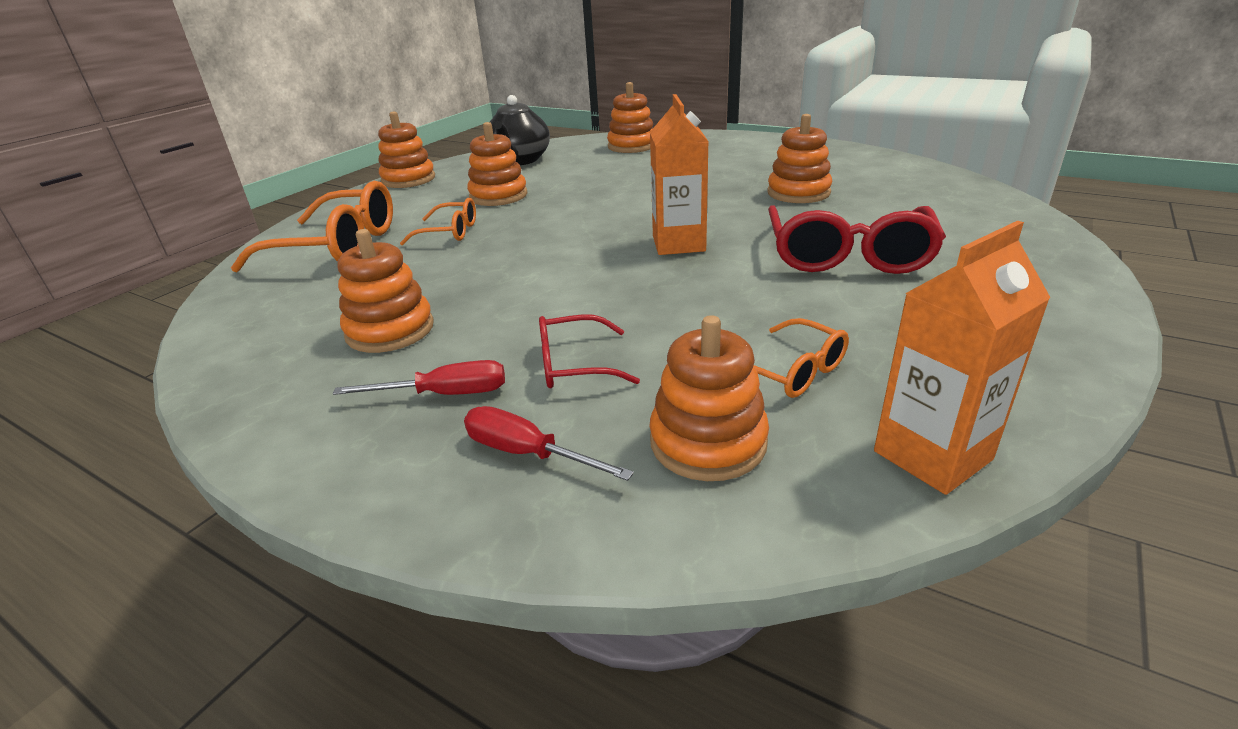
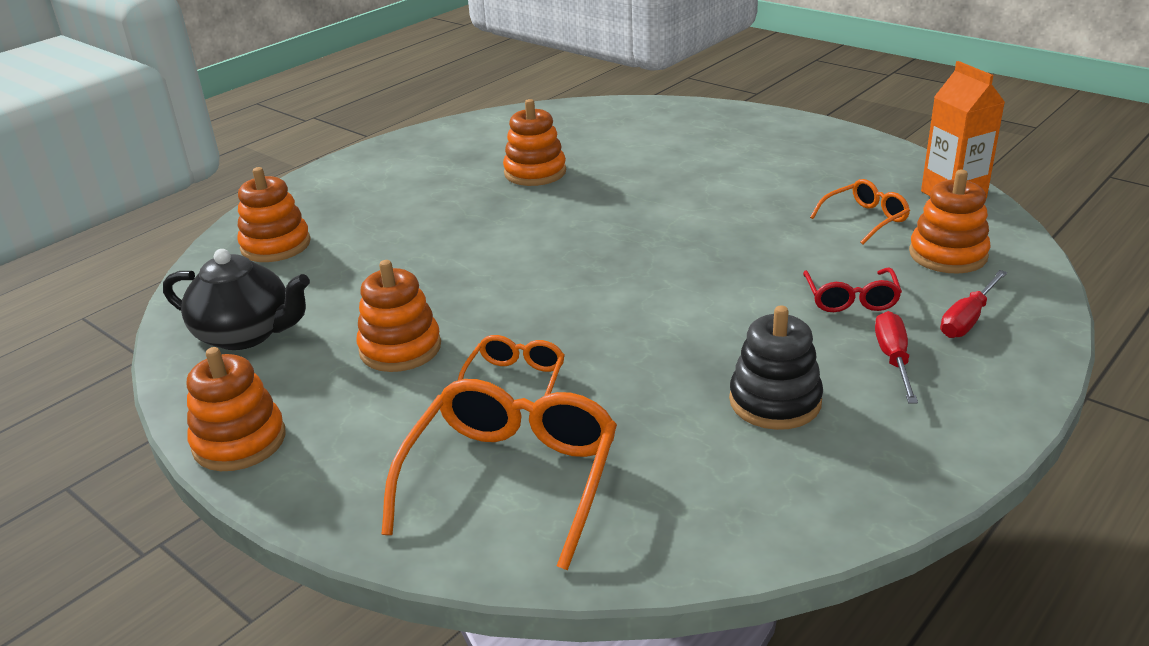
camera: 80 degrees left, 0 degrees up
(390, 330) = (775, 401): orange stacking toy -> black stacking toy
(678, 244) = (630, 240): orange carton -> none
(847, 256) = (690, 174): red glasses -> none

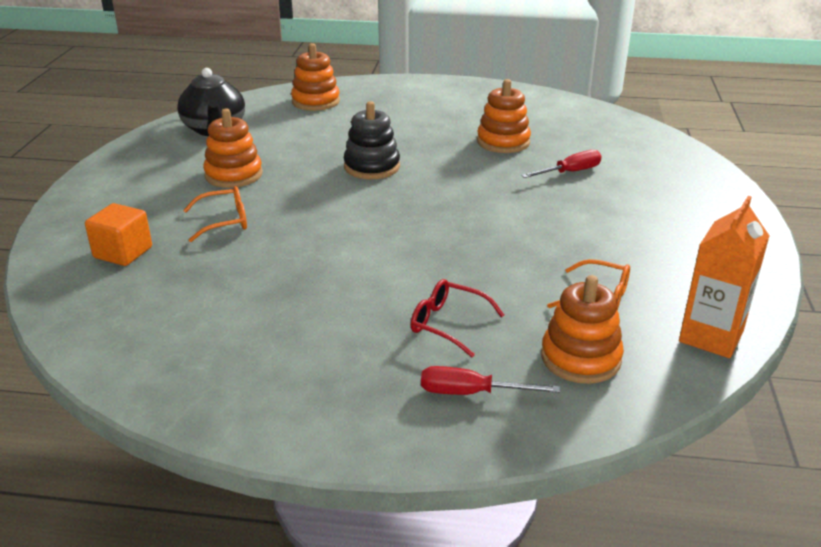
camera: 55 degrees right, 0 degrees up
(239, 441) = (113, 165): orange stacking toy -> none
(512, 478) = (123, 252): orange glasses -> orange cube
(775, 401) = (269, 325): black stacking toy -> black stacking toy (372, 167)
(851, 299) = (447, 324): red glasses -> red glasses turned 60 degrees clockwise
(893, 359) = (370, 366): red screwdriver -> red screwdriver (570, 172)

